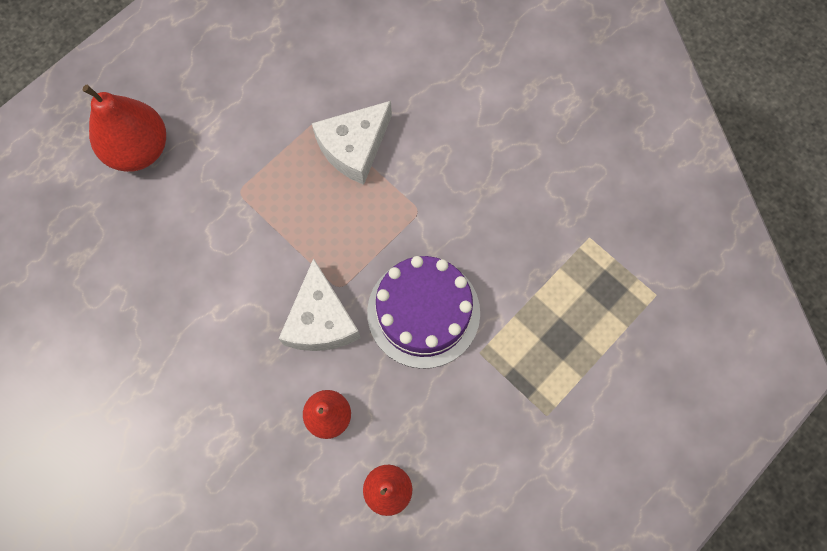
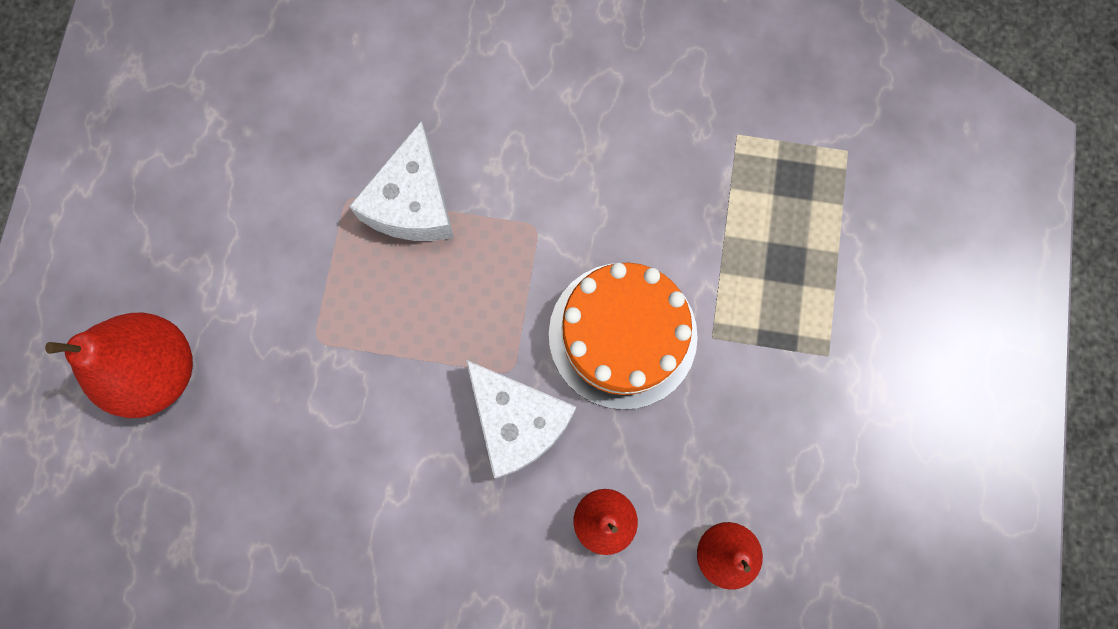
camera: 35 degrees left, 5 degrees up
(423, 312) = (622, 335): purple cake -> orange cake

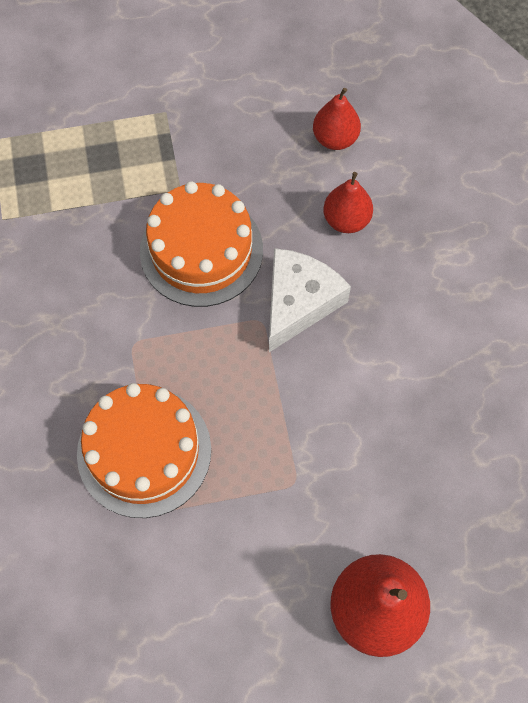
camera: 110 degrees left, 10 degrees down
(412, 202) = (144, 451): white cheese -> orange cake

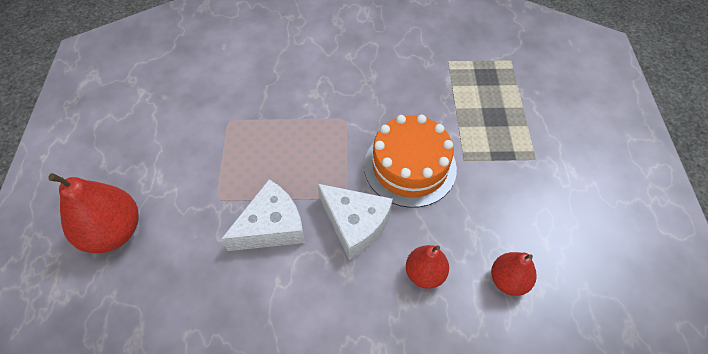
camera: 100 degrees right, 10 degrees down
(144, 451) = (268, 117): orange cake -> none
(322, 401) = (271, 226): none -> white cheese

